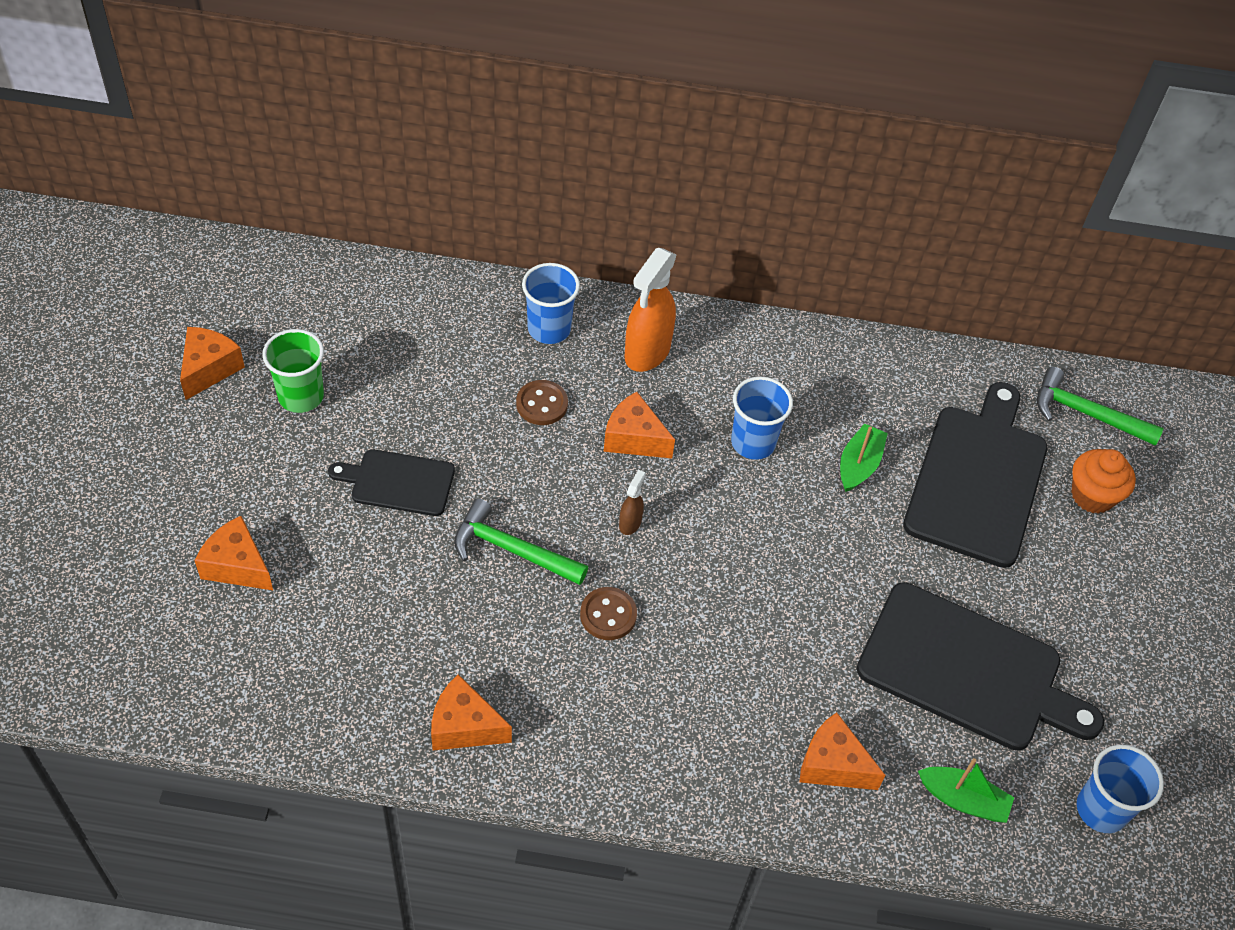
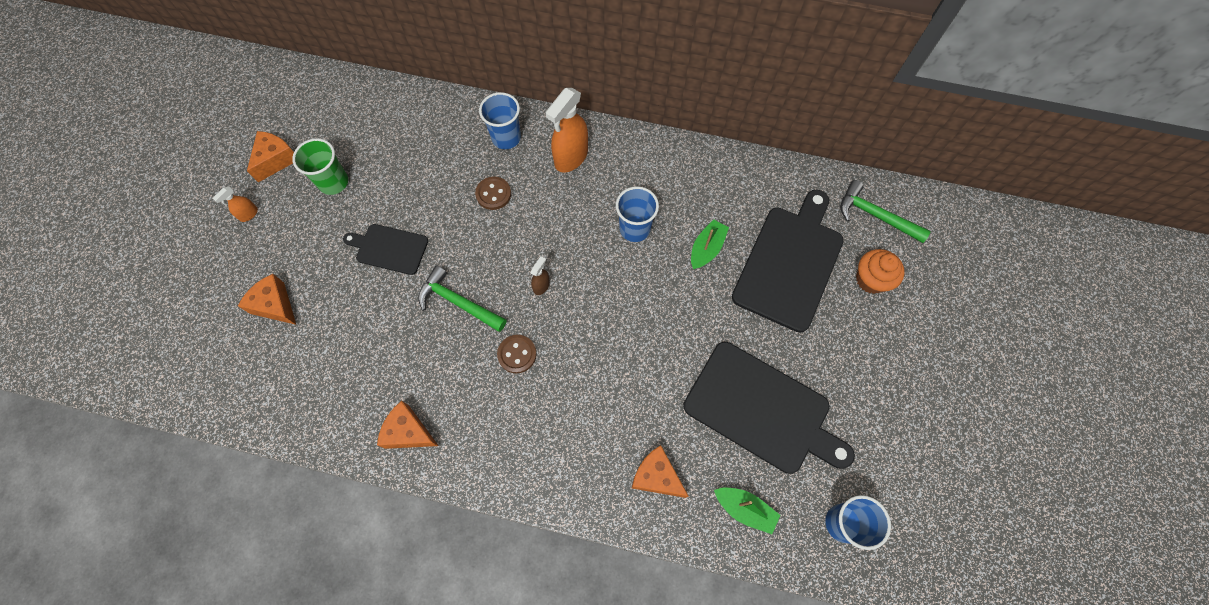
camera: 10 degrees right, 15 degrees up
(178, 444) = (248, 214): none -> orange spray bottle
(634, 438) = (553, 222): orange cheese -> none

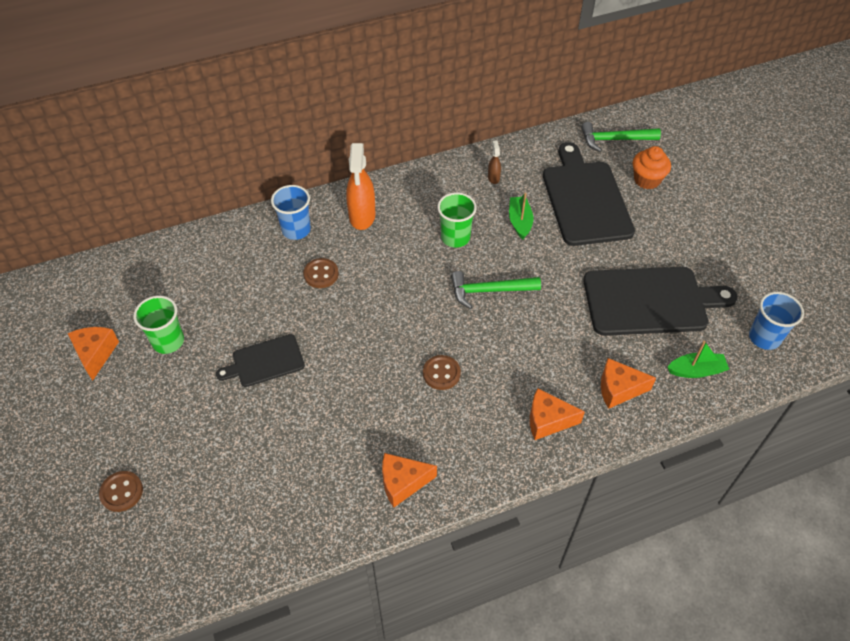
camera: 35 degrees left, 15 degrees down
(210, 293) = (121, 492): none -> brown button
(248, 214) = (105, 410): orange spray bottle -> none
(275, 305) = (196, 464): orange cheese -> orange cheese (548, 420)
(458, 302) = (360, 366): green hammer -> green hammer (489, 291)
(541, 286) = (418, 315): brown spray bottle -> brown spray bottle (493, 178)
(634, 228) = (455, 237): blue cup -> green cup

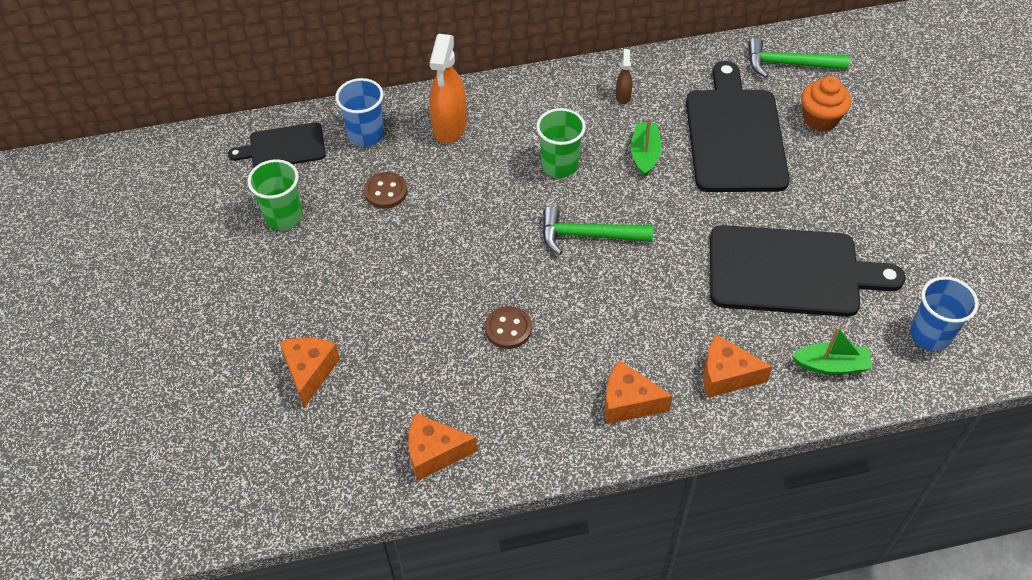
camera: 10 degrees right, 0 degrees up
(96, 354) = (103, 255): orange cheese -> orange cheese (310, 372)
(121, 492) = (104, 419): brown button -> none
(168, 341) = (189, 250): green cup -> green cup (284, 217)
(265, 362) = (298, 288): black cutting board -> black cutting board (283, 147)

